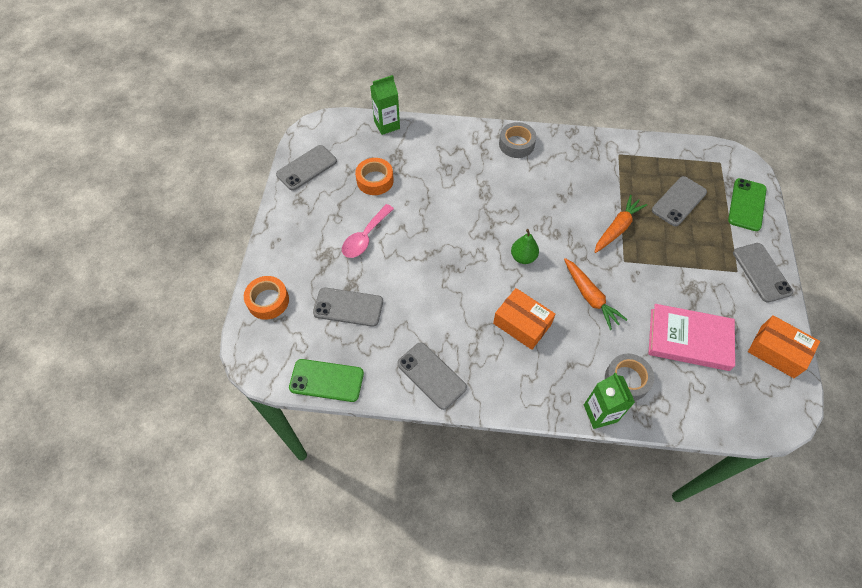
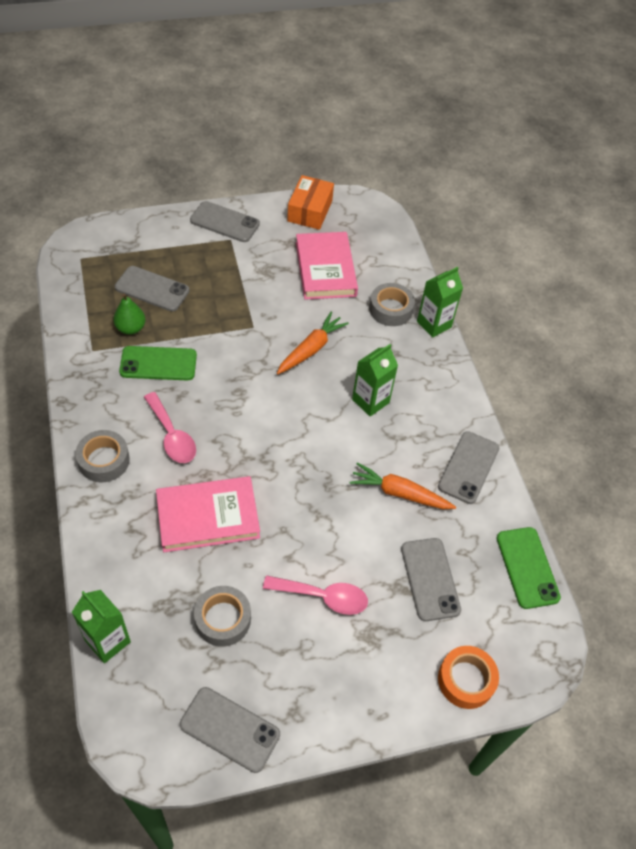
camera: 115 degrees left, 5 degrees down
(375, 180) = (223, 619): orange tape -> grey tape
(451, 189) = (208, 517): none -> pink book
(522, 324) = (370, 401): orange box -> green carton
(523, 257) = (284, 417): green pear -> green pear (131, 328)
(526, 184) = (172, 436): none -> pink spoon
(617, 228) = (210, 338): orange carrot -> orange carrot (399, 493)
(747, 205) = (138, 235): green phone -> green phone (158, 363)
(761, 272) = (224, 222): grey phone -> grey phone turned 60 degrees clockwise

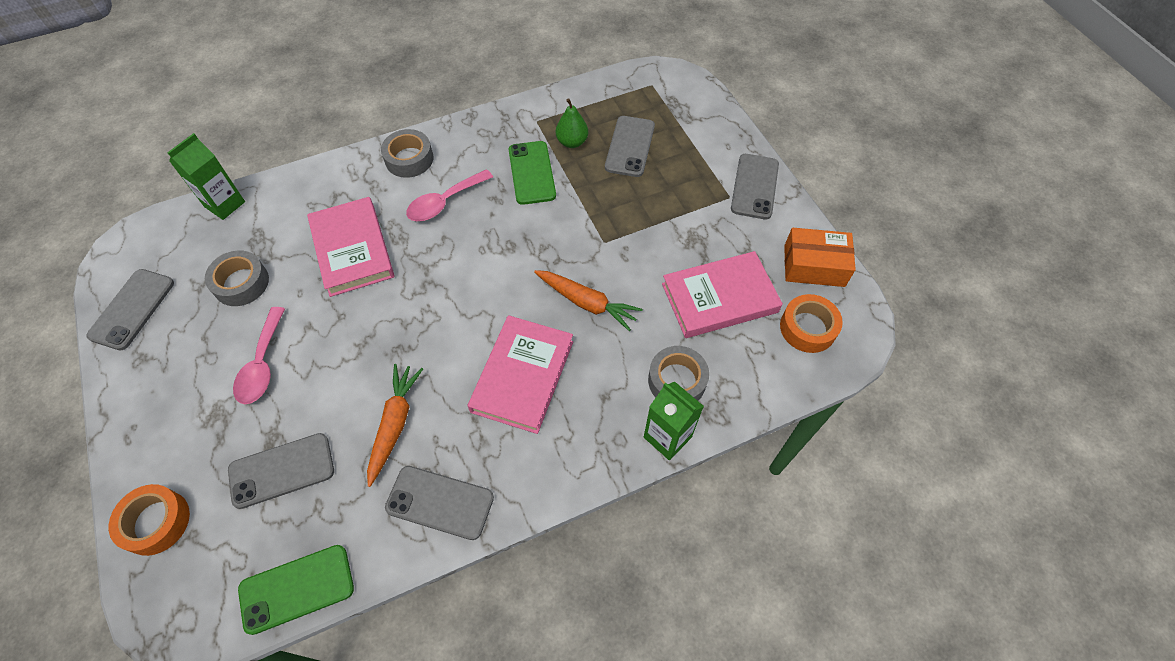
camera: 85 degrees right, 5 degrees up
(361, 229) = (808, 328): none -> orange tape
(370, 401) = (523, 376): green carton -> pink book

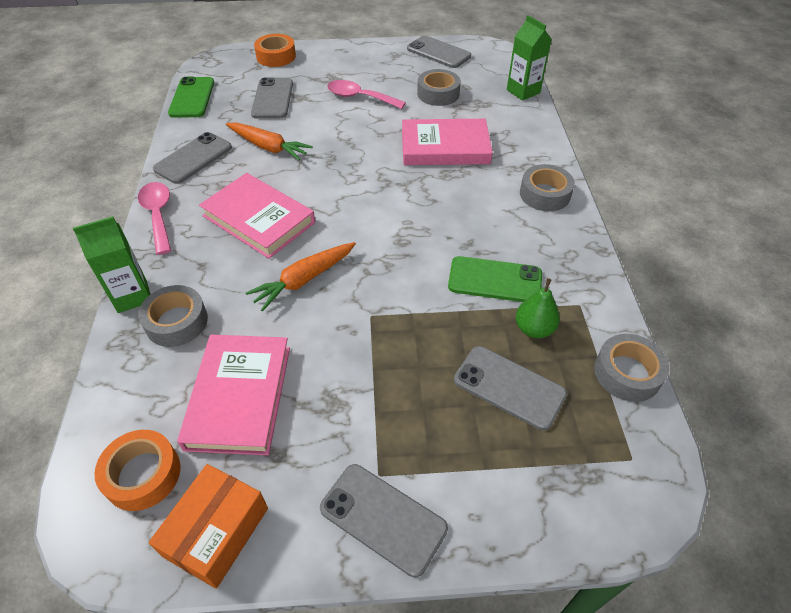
camera: 110 degrees right, 10 degrees down
(444, 202) = (477, 208): pink spoon -> pink spoon (158, 215)
(588, 91) = (627, 373): none -> grey tape

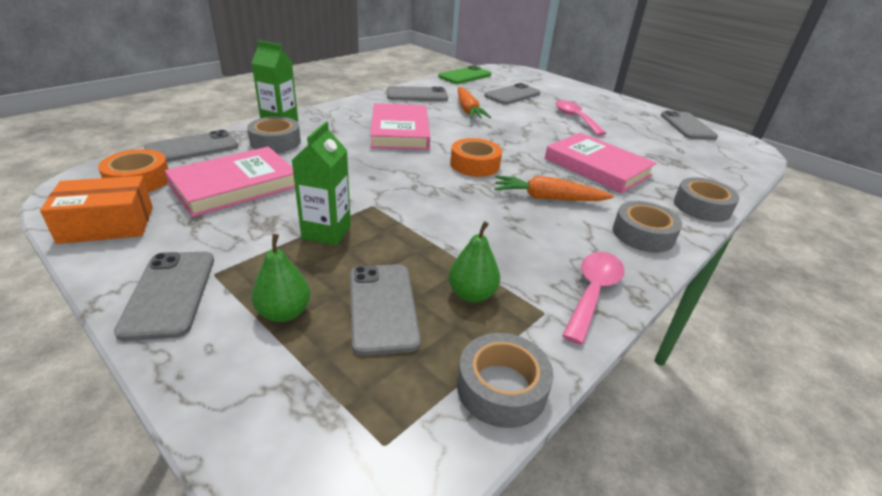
camera: 45 degrees right, 15 degrees down
(112, 398) = (192, 148): none -> grey phone
(158, 215) = (354, 104): pink spoon -> pink spoon (593, 292)
(276, 56) = (551, 82): orange tape -> orange tape (474, 164)
(304, 280) = (369, 167): orange carrot -> orange carrot (548, 198)
(438, 94) = (645, 142): grey tape -> grey tape (702, 207)
(469, 450) = (284, 313): none -> green pear
(495, 280) = (496, 248): green phone -> none
(523, 91) = (736, 175): green carton -> green carton (326, 232)

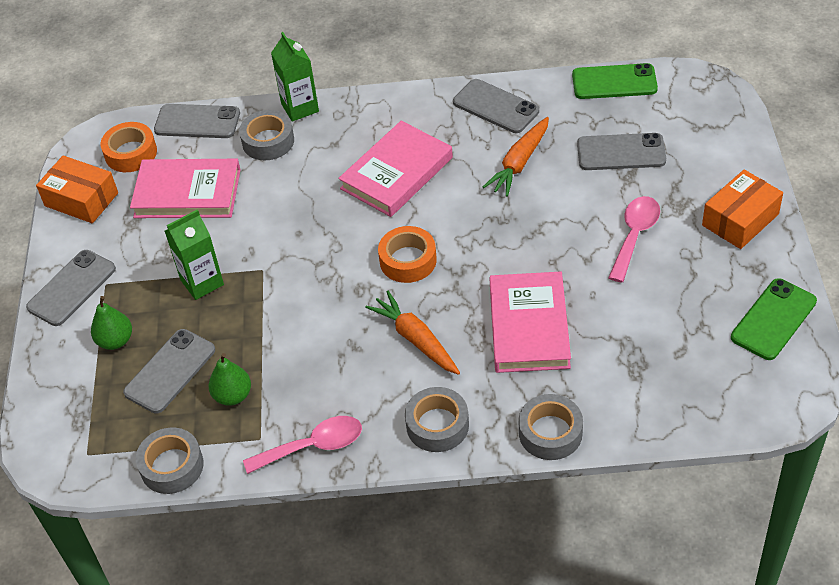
camera: 50 degrees right, 15 degrees up
(606, 101) = (740, 220): none -> orange box
(687, 126) = (773, 319): grey phone -> green phone

